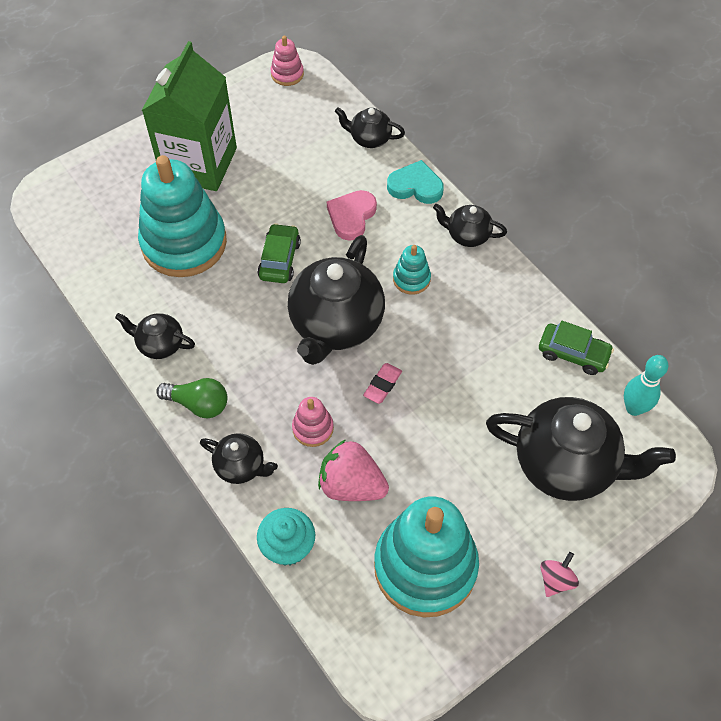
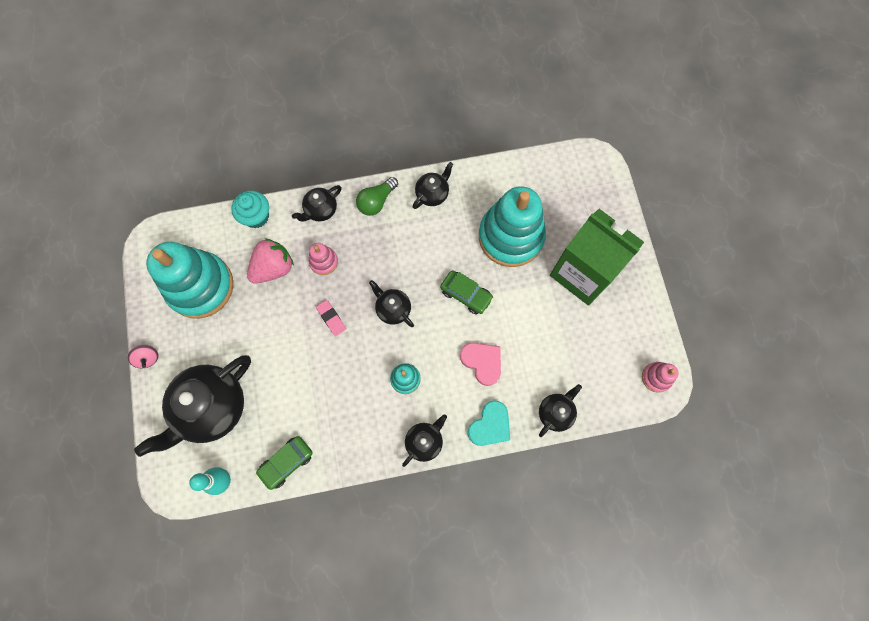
camera: 115 degrees right, 15 degrees up
(336, 325) = (393, 309): black teapot -> black teapot, size x0.49

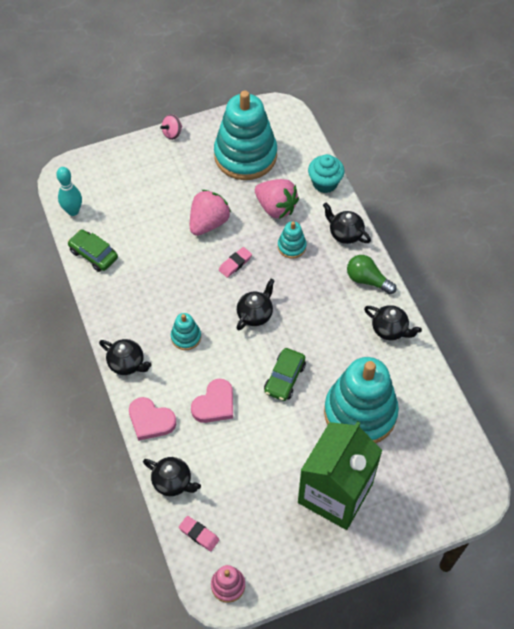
camera: 80 degrees right, 15 degrees down
(212, 408) = (135, 189): black teapot -> none
(276, 337) = (208, 223): none -> pink strawberry
(323, 261) = (291, 246): pink stacking toy -> turquoise stacking toy
(490, 425) = (151, 420): turquoise heart -> pink heart
(608, 396) = (199, 534): none -> pink eraser

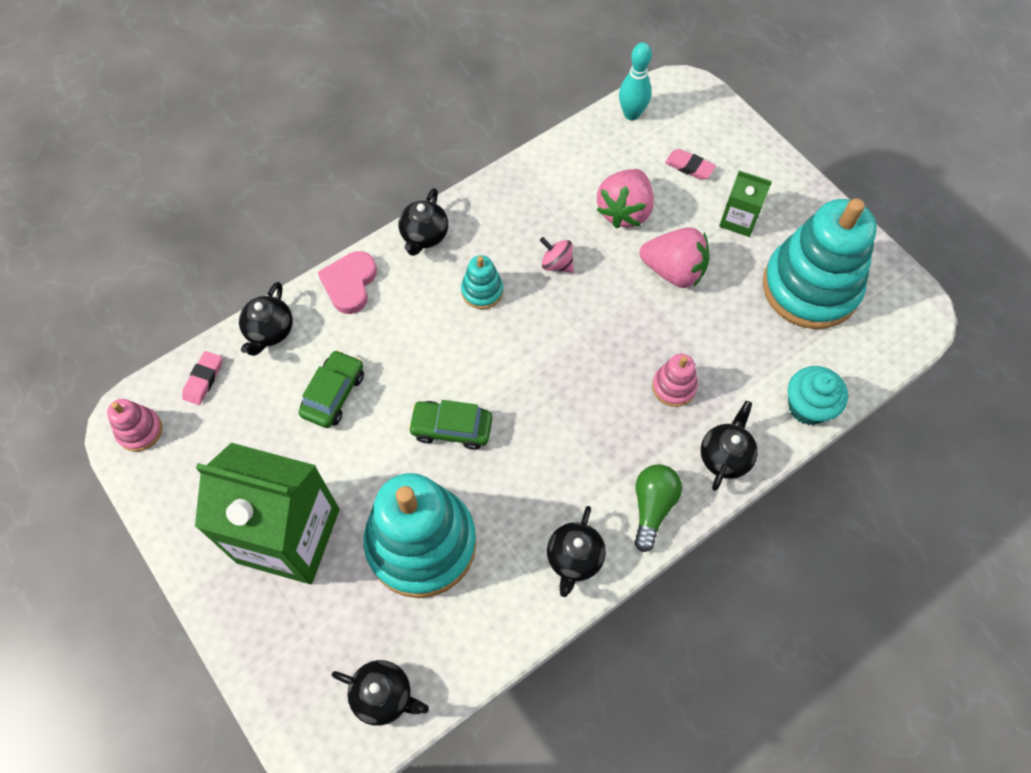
camera: 75 degrees right, 5 degrees up
(93, 254) = (574, 154): green car -> green car (333, 394)
(172, 133) = (807, 187): pink spinning top -> pink spinning top (556, 264)
(183, 176) = (738, 219): none -> green carton
(214, 404) = (390, 351): pink heart -> none
(235, 264) = (618, 320): pink eraser -> pink eraser (689, 167)
(255, 314) = (543, 366): black teapot -> black teapot (384, 695)
(276, 207) = (734, 349): pink strawberry -> pink strawberry (624, 211)
(291, 246) = (674, 387): turquoise stacking toy -> pink stacking toy

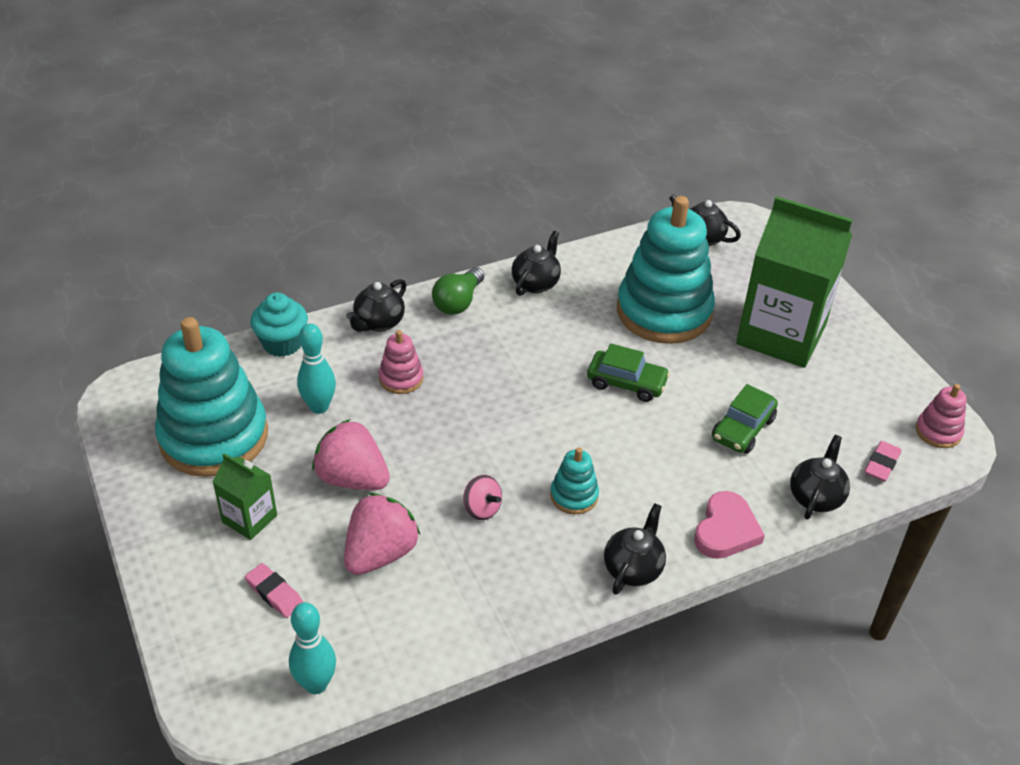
camera: 170 degrees left, 20 degrees down
(735, 337) = (319, 407): none -> turquoise bowling pin

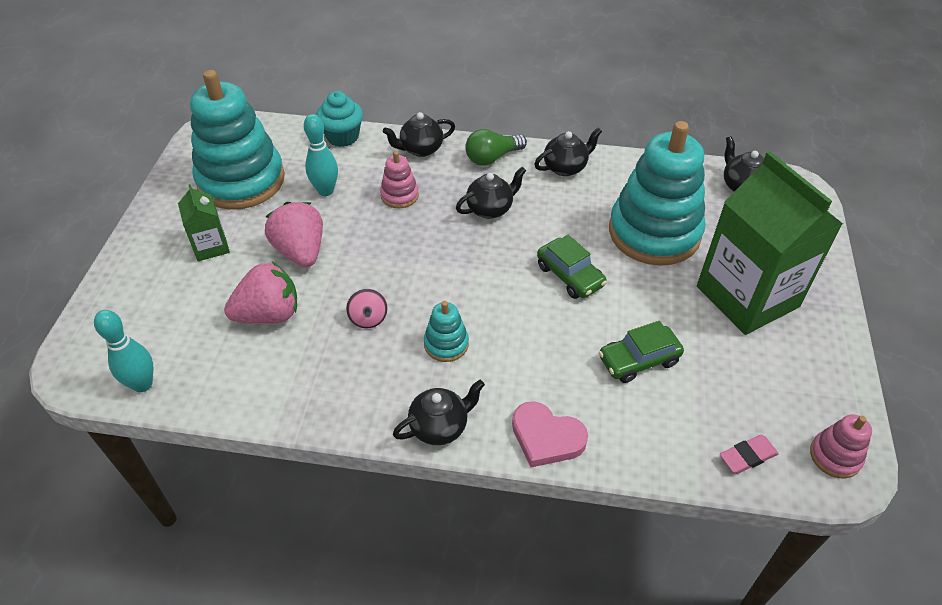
camera: 35 degrees right, 5 degrees up
(274, 593) = (177, 306): pink eraser -> none
(726, 530) = (546, 437): pink heart -> pink heart turned 60 degrees clockwise
(815, 497) = (655, 452): black teapot -> black teapot (490, 209)

